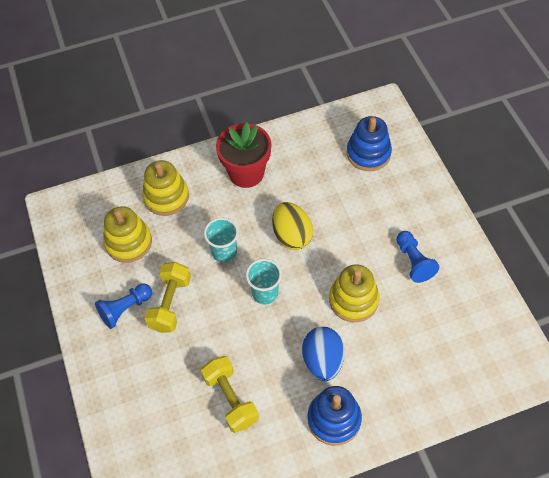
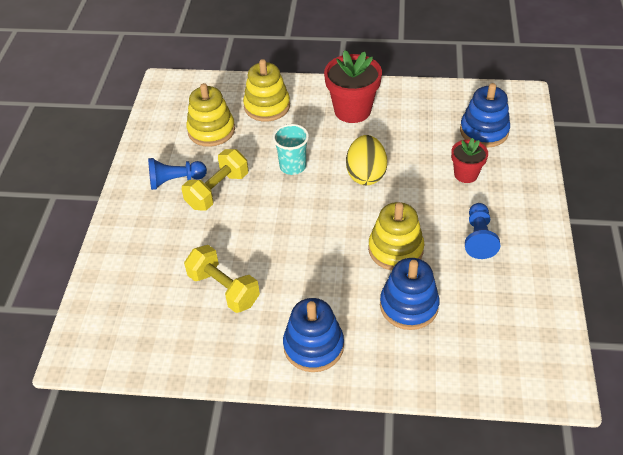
camera: 25 degrees right, 10 degrees down
(231, 399) = (224, 289): yellow dumbbell -> yellow dumbbell turned 45 degrees counterclockwise
(265, 293) = (311, 213): turquoise cup -> none
(322, 361) = (332, 290): blue egg -> none
(374, 203) = (466, 174): none -> red flower pot
(390, 348) = (409, 306): none -> blue stacking toy

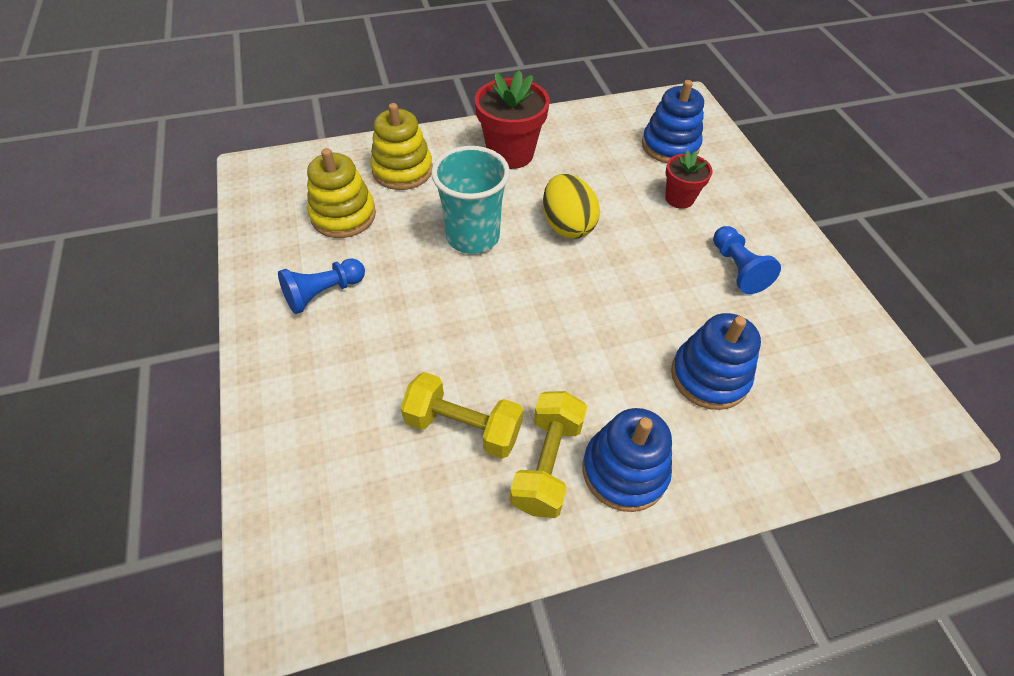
camera: 25 degrees left, 5 degrees up
(217, 190) = (389, 292): yellow dumbbell -> yellow dumbbell (547, 464)
(293, 166) = (473, 237): turquoise cup -> turquoise cup, size x1.51
(395, 249) = (653, 309): yellow stacking toy -> none

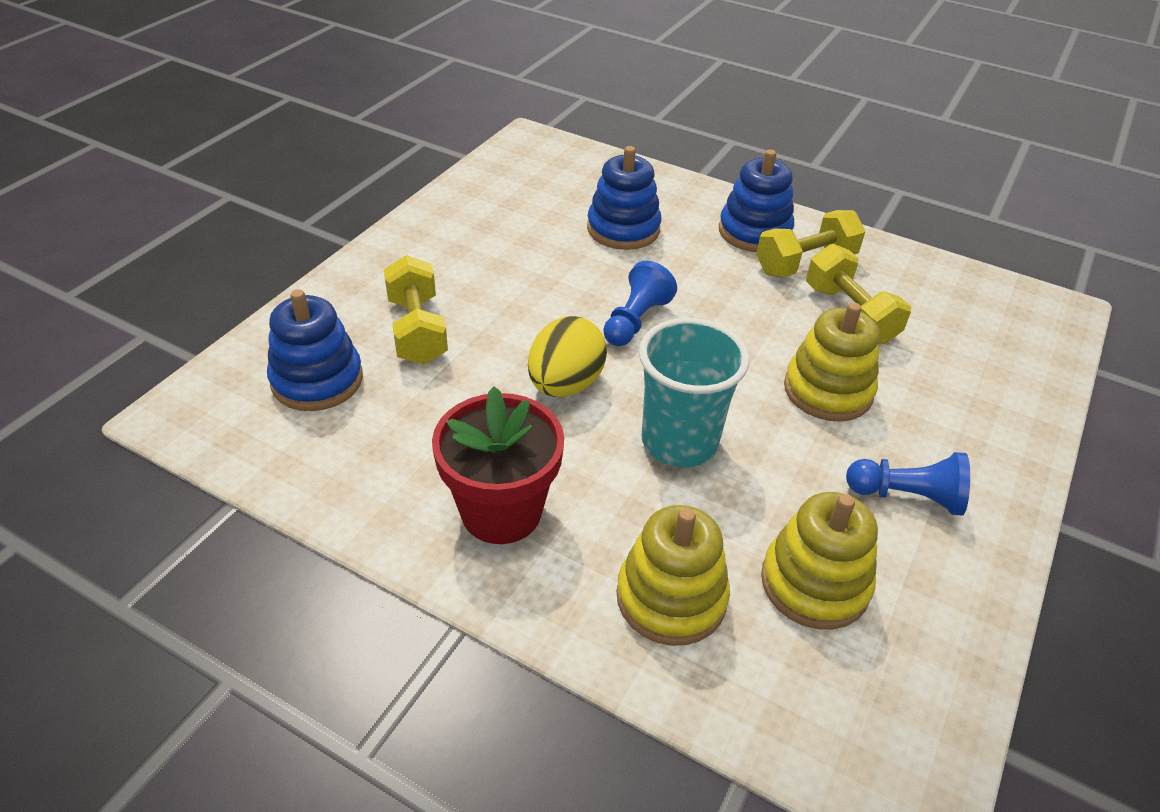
camera: 135 degrees left, 10 degrees down
(422, 335) = (828, 390): none -> yellow stacking toy
(679, 198) = (417, 330): red flower pot -> yellow dumbbell
(737, 269) = (481, 258): blue pawn -> blue pawn (635, 320)

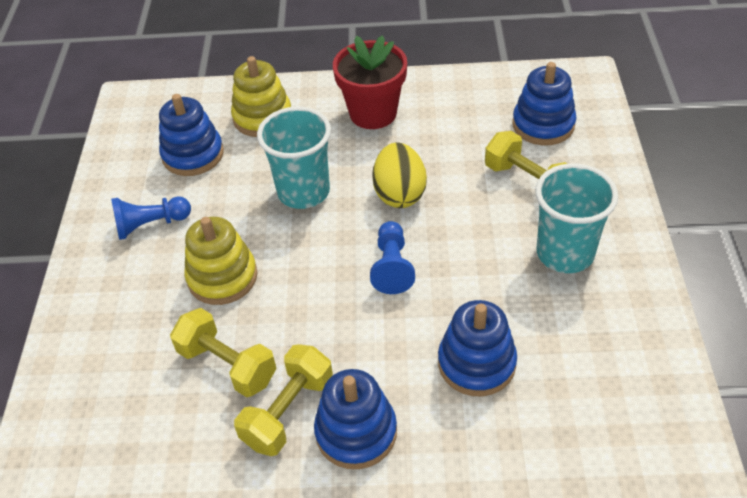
camera: 155 degrees right, 5 degrees up
(464, 260) = (565, 253): none -> turquoise cup
(814, 583) = (193, 155): yellow stacking toy -> blue stacking toy

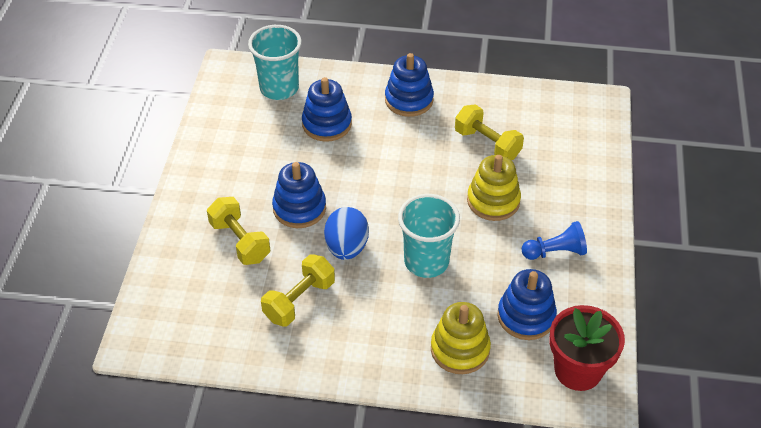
camera: 175 degrees left, 0 degrees up
(288, 411) = (448, 115): yellow dumbbell -> yellow dumbbell (299, 301)
(373, 113) = (351, 335): red flower pot -> red flower pot (578, 370)
(392, 267) = (366, 190): blue pawn -> none
(399, 194) = (346, 247): yellow egg -> blue egg
(543, 125) = (201, 295): blue stacking toy -> blue stacking toy (299, 208)
(565, 253) = (239, 181): turquoise cup -> turquoise cup (279, 88)

